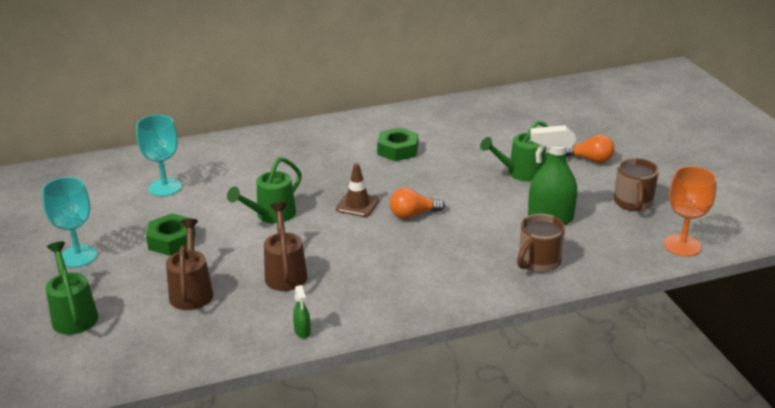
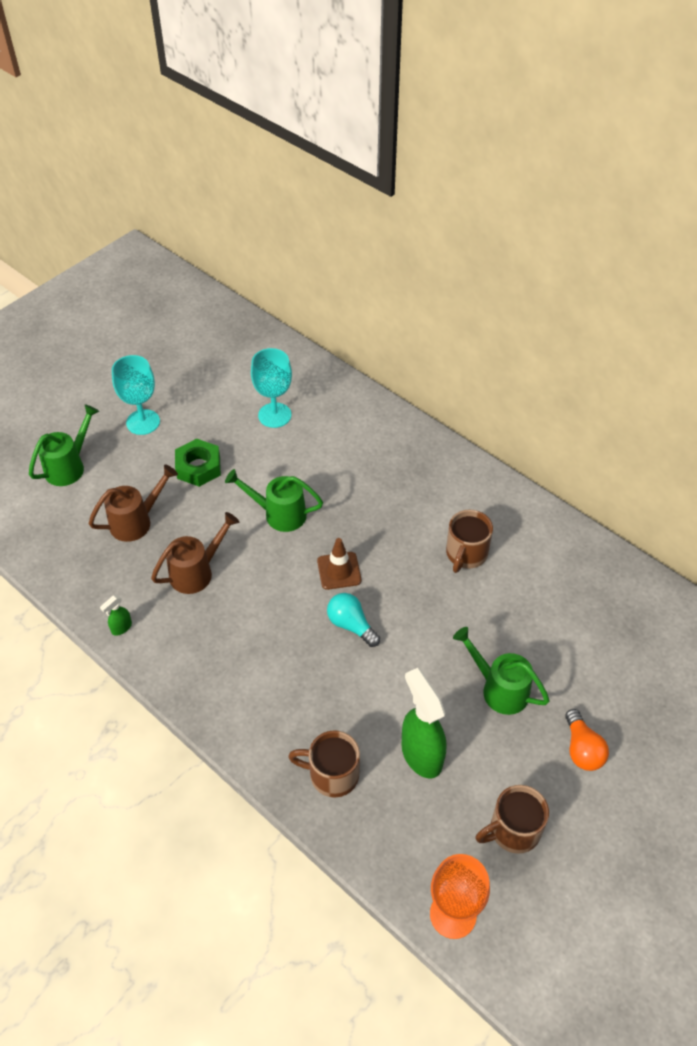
camera: 60 degrees right, 20 degrees up
(398, 150) = (466, 554): green nut -> brown mug
(413, 214) = (351, 625): orange light bulb -> turquoise light bulb

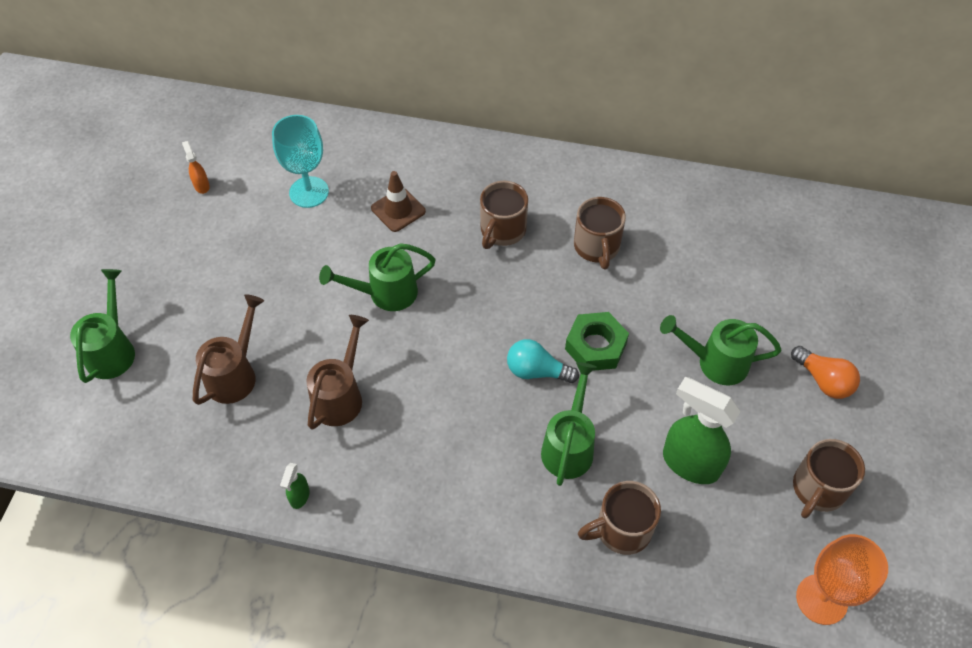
camera: 30 degrees left, 5 degrees up
(143, 422) = (166, 262): turquoise goblet -> none
(198, 467) = (264, 283): green nut -> green nut (595, 346)
(203, 378) = (201, 185): none -> orange spray bottle
(336, 692) = (569, 446): none -> green watering can
(339, 571) = (487, 322): brown traffic cone -> brown traffic cone (398, 210)
(399, 507) = (502, 231): none -> brown mug

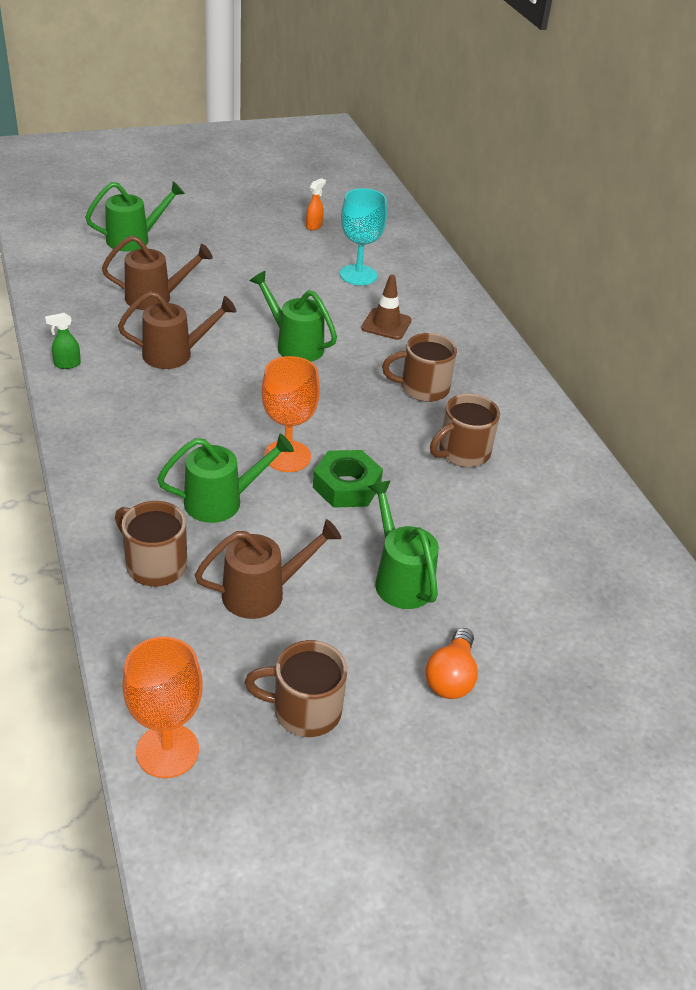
camera: 55 degrees right, 15 degrees down
(536, 371) = (287, 456): turquoise light bulb -> orange goblet
(689, 463) = (263, 593): green spray bottle -> brown watering can

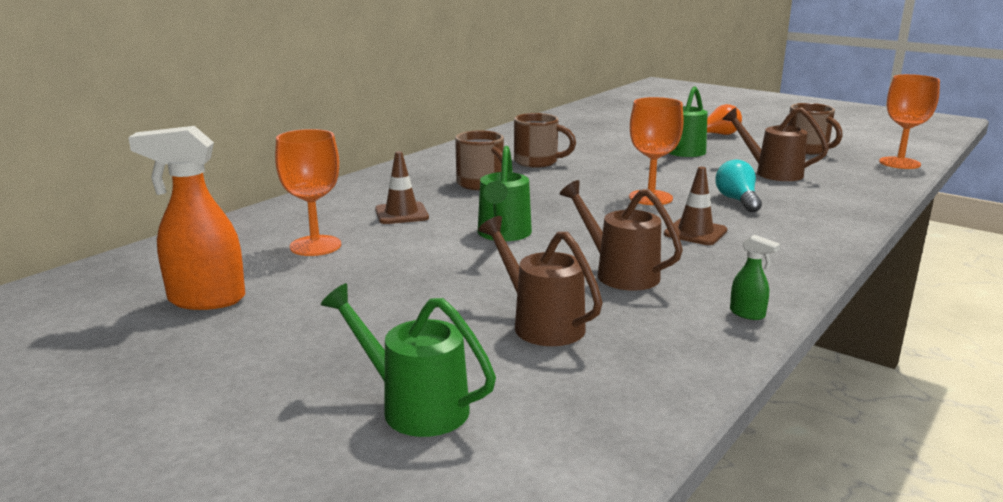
camera: 120 degrees left, 20 degrees down
(154, 564) = (829, 199): brown mug -> none
(191, 427) = (695, 232): none -> brown traffic cone
(222, 501) = (737, 200): green watering can -> turquoise light bulb
(314, 226) = (205, 300): orange spray bottle -> orange spray bottle, size x2.20
(346, 486) = (639, 178): green nut -> none
(358, 275) = (315, 246): turquoise goblet -> orange goblet

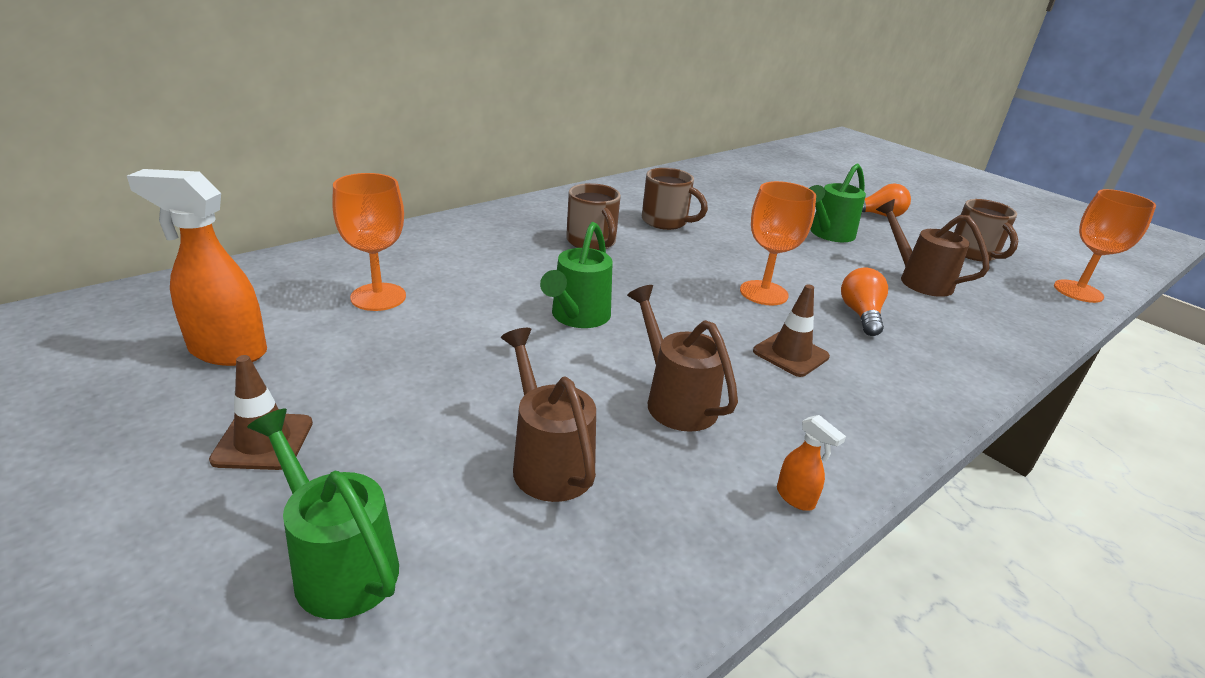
camera: 10 degrees right, 10 degrees up
(401, 214) = (489, 268): brown traffic cone -> brown traffic cone (263, 441)
(737, 200) = (860, 314): turquoise light bulb -> orange light bulb
(747, 314) = (795, 498): green spray bottle -> orange spray bottle

